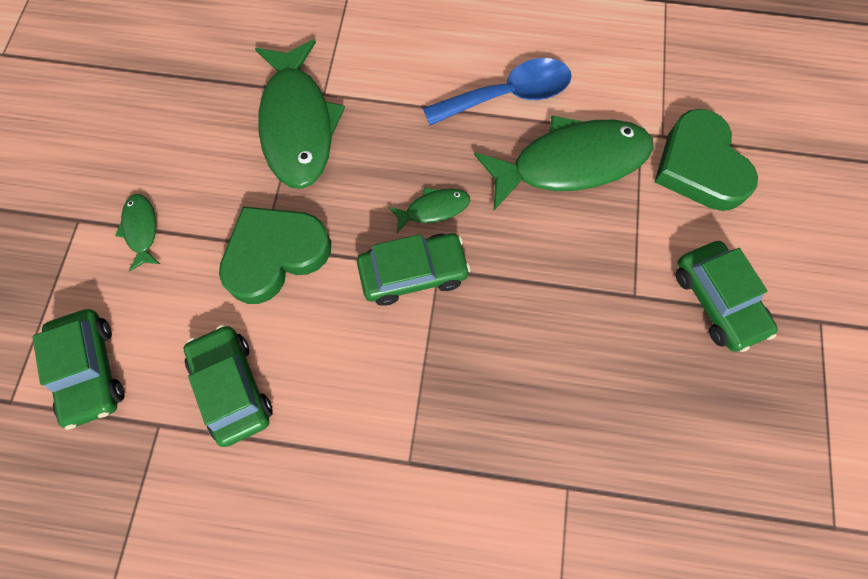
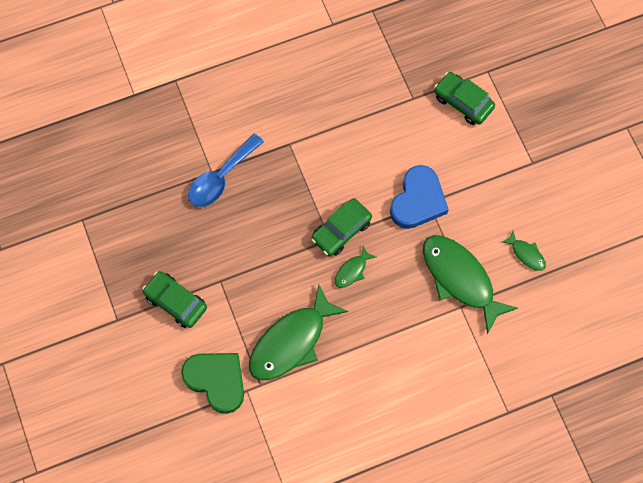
camera: 150 degrees right, 0 degrees up
(141, 230) = (496, 176): green fish -> green fish (526, 254)
(232, 387) = (392, 131): green car -> none
(275, 255) = (418, 201): green heart -> blue heart
(508, 96) = (351, 367): blue spoon -> blue spoon (221, 178)

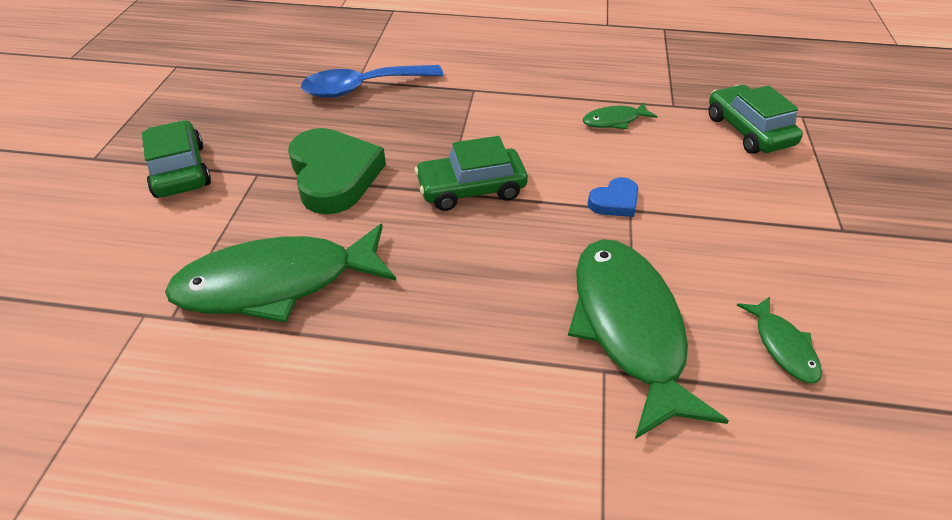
camera: 30 degrees right, 25 degrees down
(216, 381) = (120, 280): green heart -> green heart (334, 176)
(352, 271) = (449, 239): green fish -> green fish (614, 121)
(418, 201) = (614, 202): blue heart -> blue heart, size x0.48

